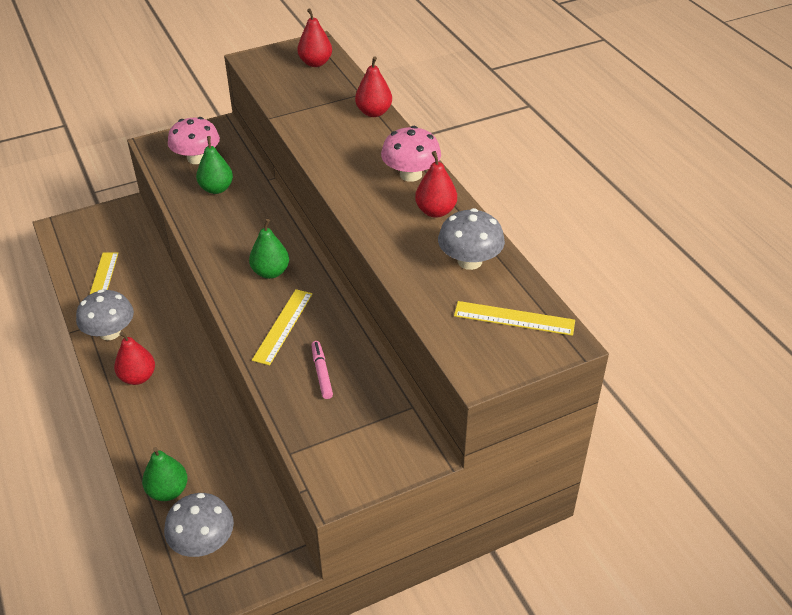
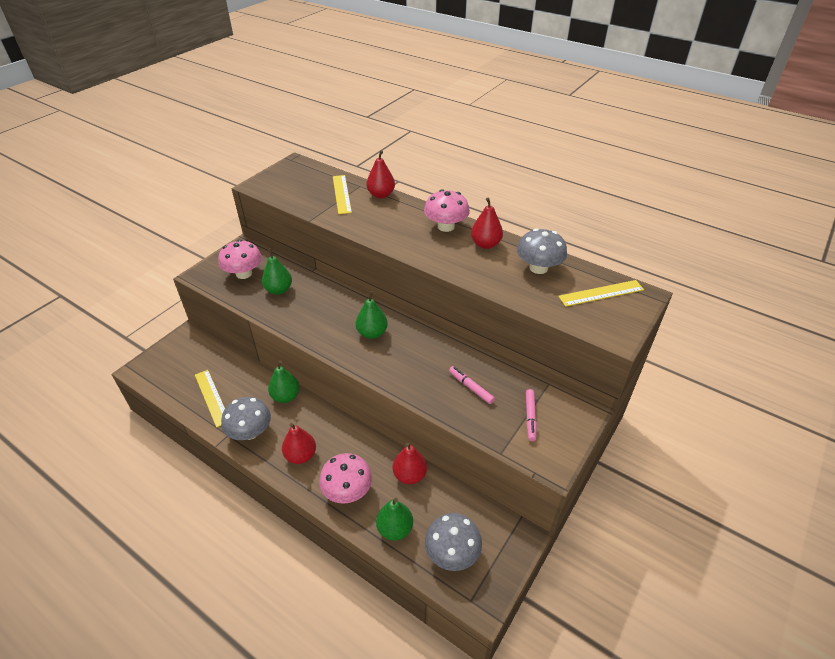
camera: 30 degrees left, 0 degrees up
(153, 432) = (347, 491): none -> pink mushroom
(170, 311) = (286, 396): none -> green pear
(283, 326) = (415, 367): yellow ruler -> yellow ruler (341, 194)
(315, 63) = (307, 175): red pear -> red pear (409, 475)
(356, 432) = (530, 417): none -> pink marker

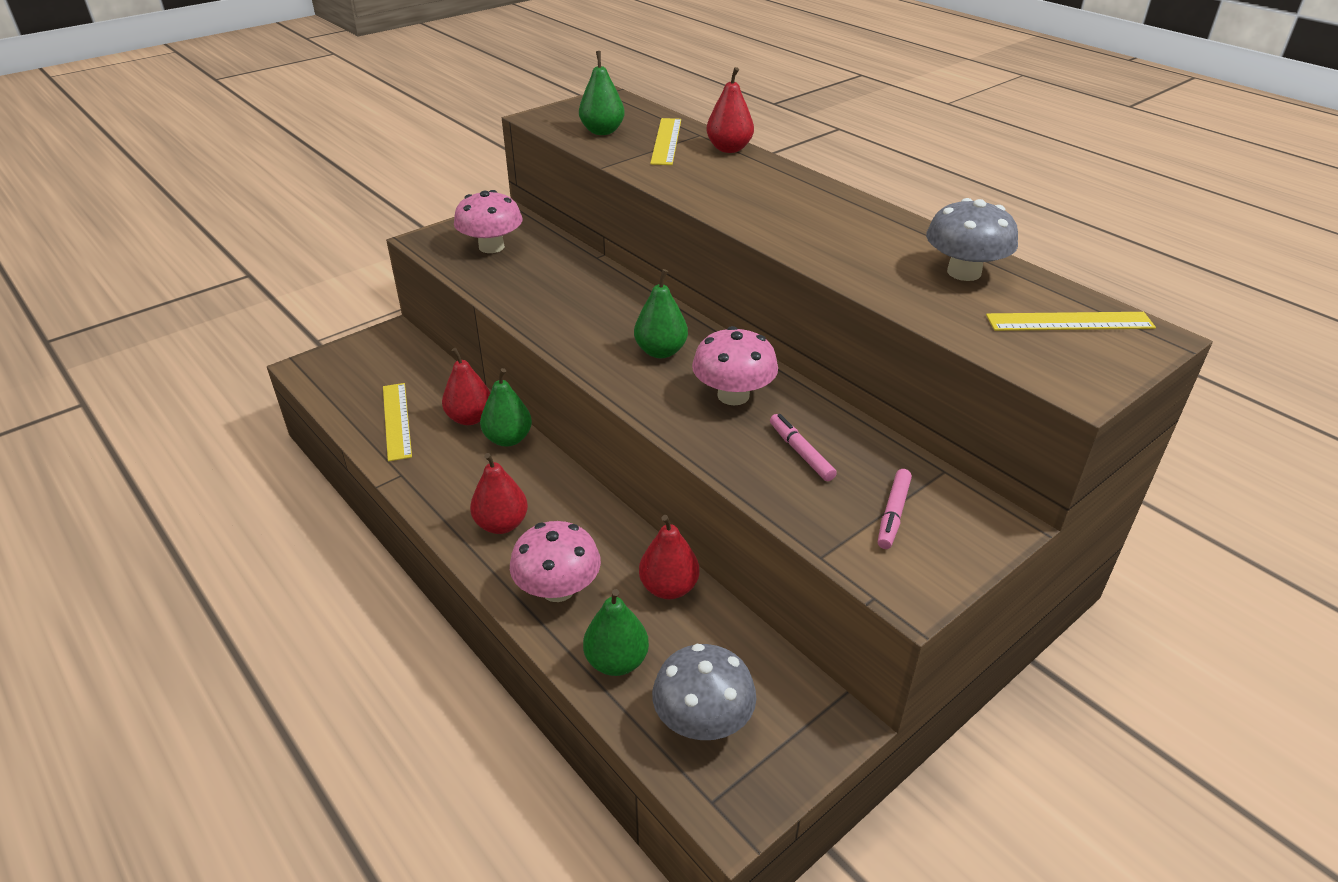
camera: 15 degrees right, 5 degrees down
(250, 432) = (436, 477): grey mushroom -> none
(279, 290) = (536, 274): green pear -> green pear (602, 131)
(446, 226) = (821, 199): pink mushroom -> pink mushroom (733, 395)
(485, 244) = (880, 230): red pear -> red pear (470, 418)

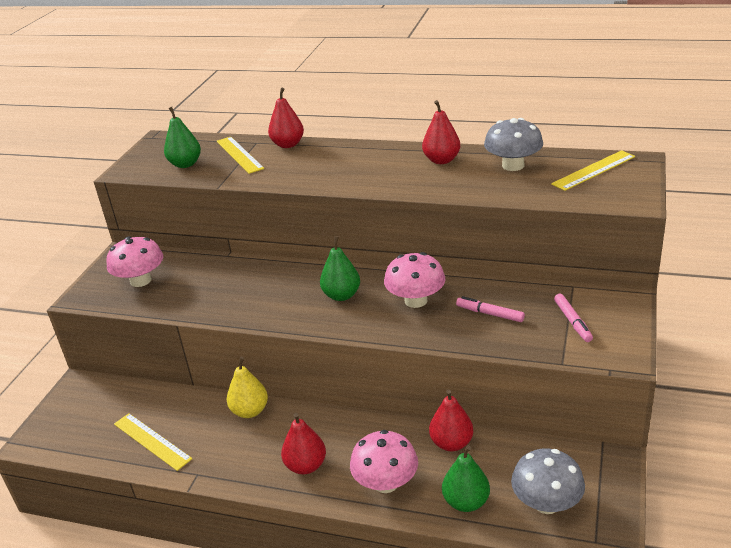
camera: 30 degrees left, 5 degrees down
(470, 418) = (206, 412): red pear -> red pear (441, 160)
(508, 439) = (250, 411): green pear -> yellow pear

